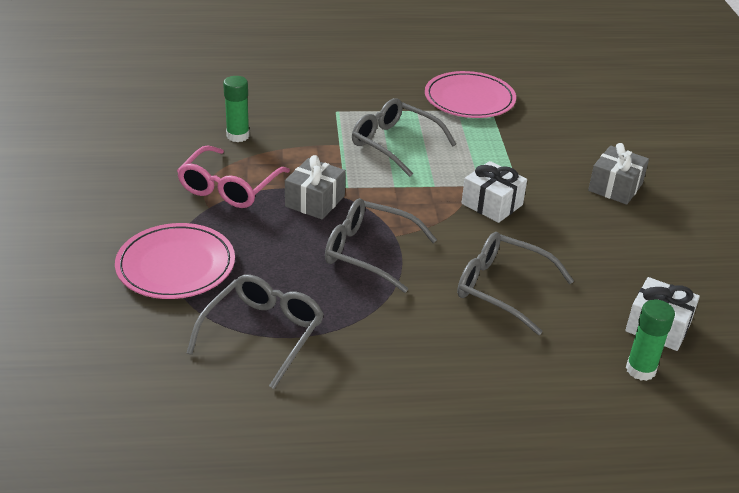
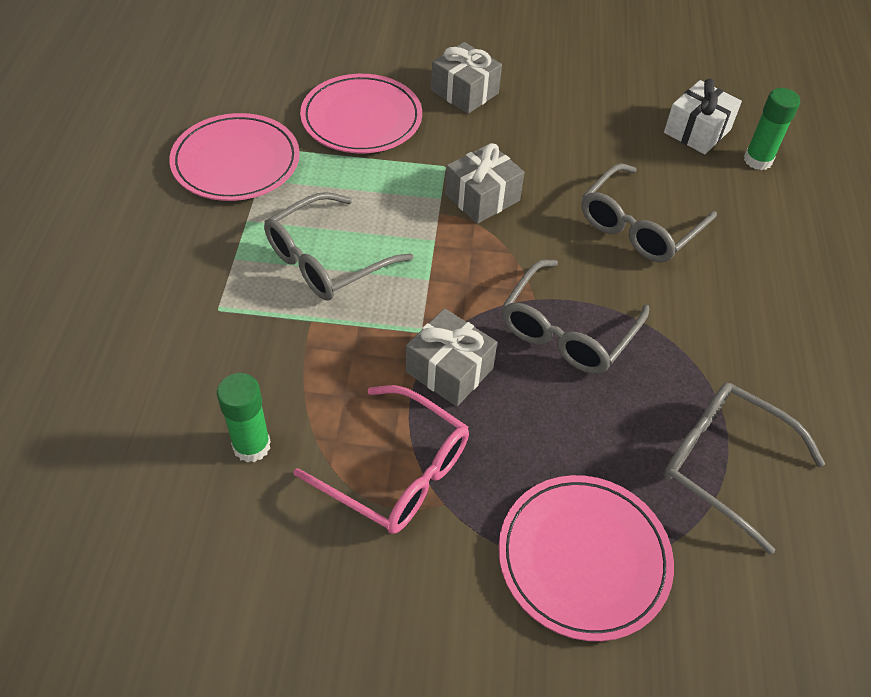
camera: 80 degrees left, 15 degrees up
(492, 204) = (482, 197): white gift -> grey gift
(547, 142) = (361, 118): none -> pink plate

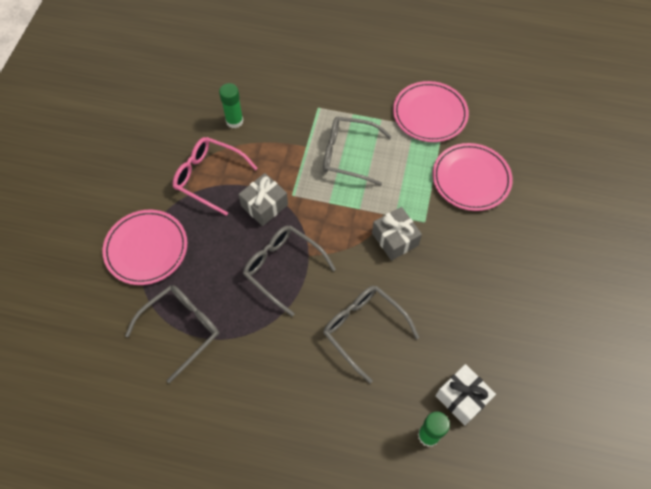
camera: 100 degrees right, 10 degrees up
(326, 260) = (348, 154): grey glasses -> grey glasses turned 45 degrees counterclockwise
(397, 472) = (208, 177): pink glasses -> pink glasses turned 75 degrees clockwise
(464, 92) = (502, 242): grey gift -> none

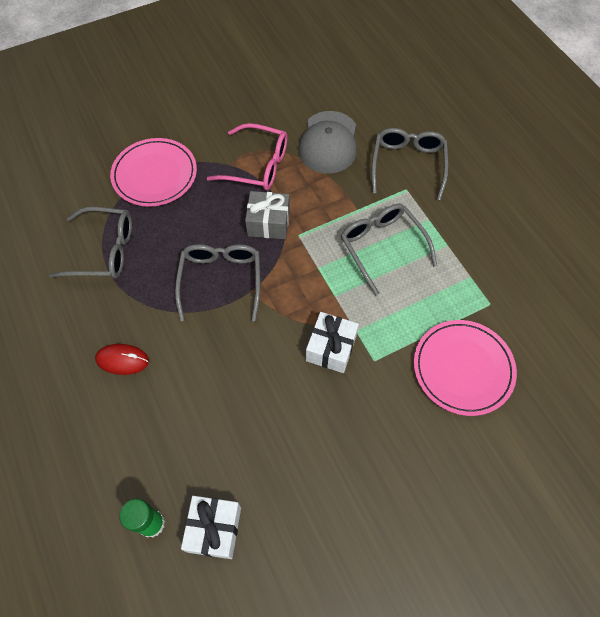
camera: 50 degrees right, 0 degrees up
(208, 177) = (257, 165): pink glasses -> pink glasses turned 120 degrees clockwise
(234, 121) = (328, 142): green glue stick -> grey cap
(288, 376) = (122, 360): none -> red mouse
(363, 329) = (215, 388): grey glasses -> grey glasses (408, 164)
(395, 239) = (331, 348): grey gift -> white gift
(430, 114) = (497, 280): pink plate -> none

